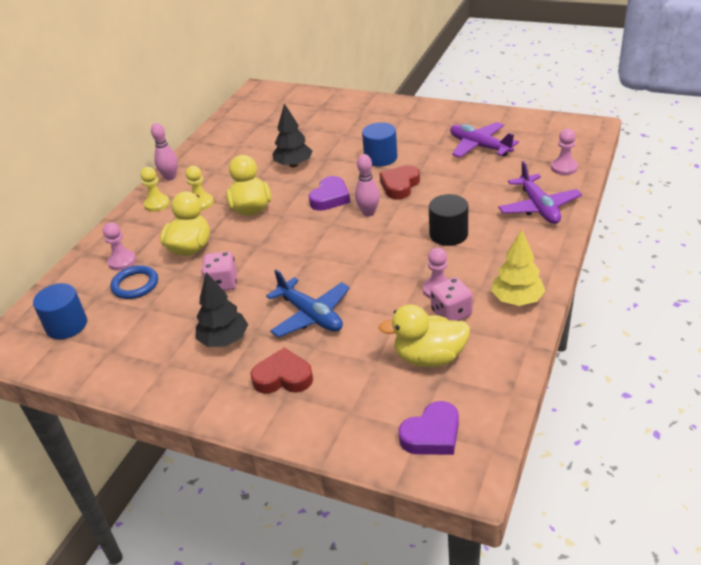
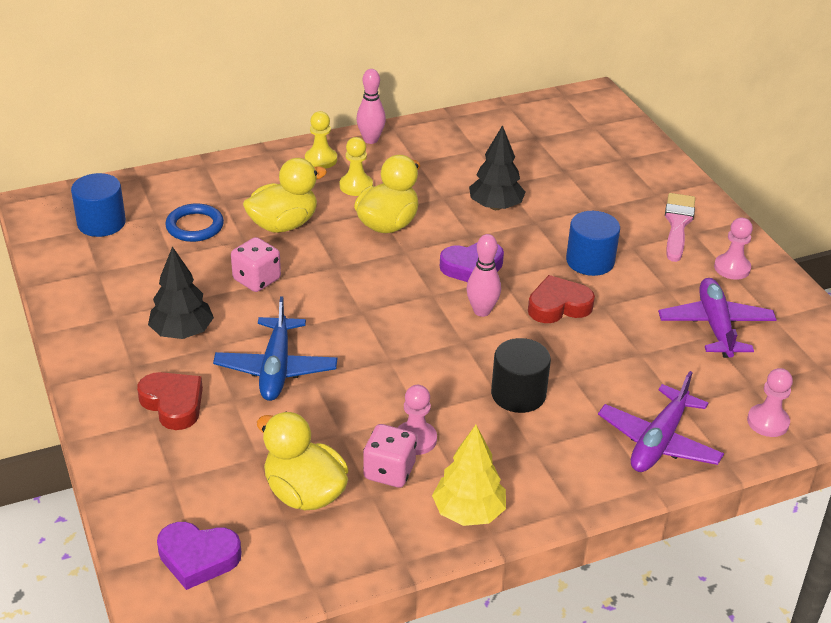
camera: 40 degrees right, 0 degrees up
(122, 261) = (216, 196): pink pawn -> pink pawn (732, 268)
(392, 118) = (677, 224): none -> pink brush

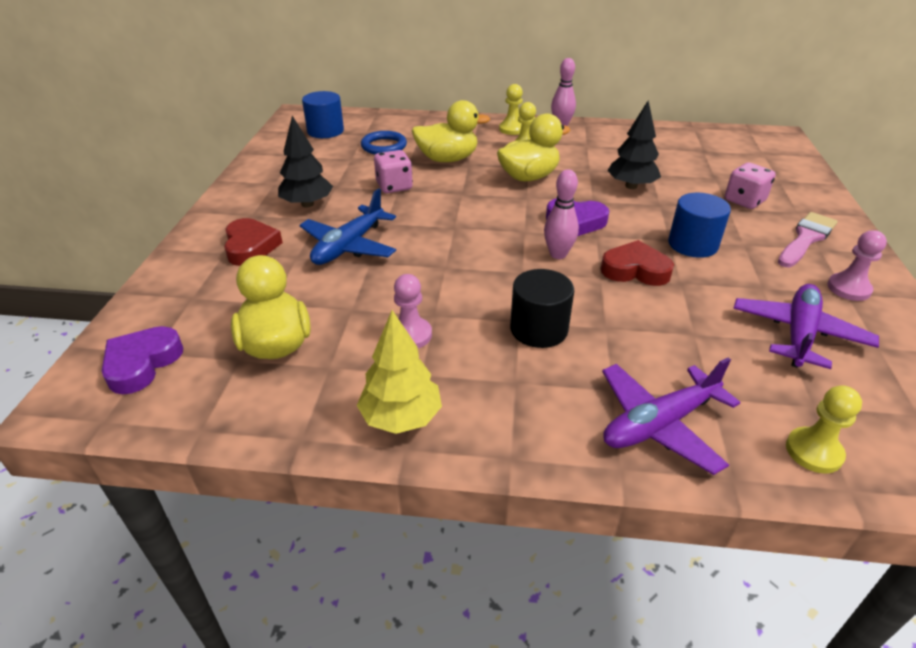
camera: 30 degrees right, 0 degrees up
(198, 558) = (142, 364): purple heart -> purple heart turned 75 degrees clockwise
(389, 471) = (363, 353): pink dice -> pink dice (744, 201)
(768, 422) = (813, 451): pink pawn -> yellow pawn

